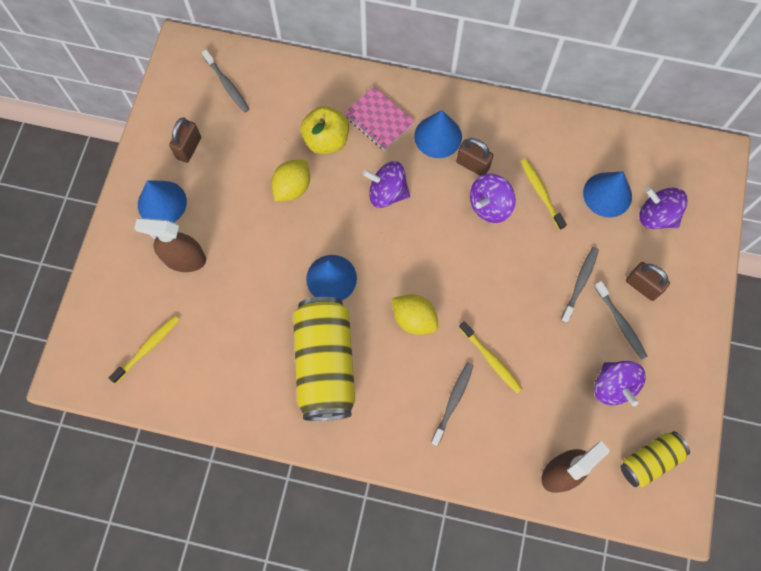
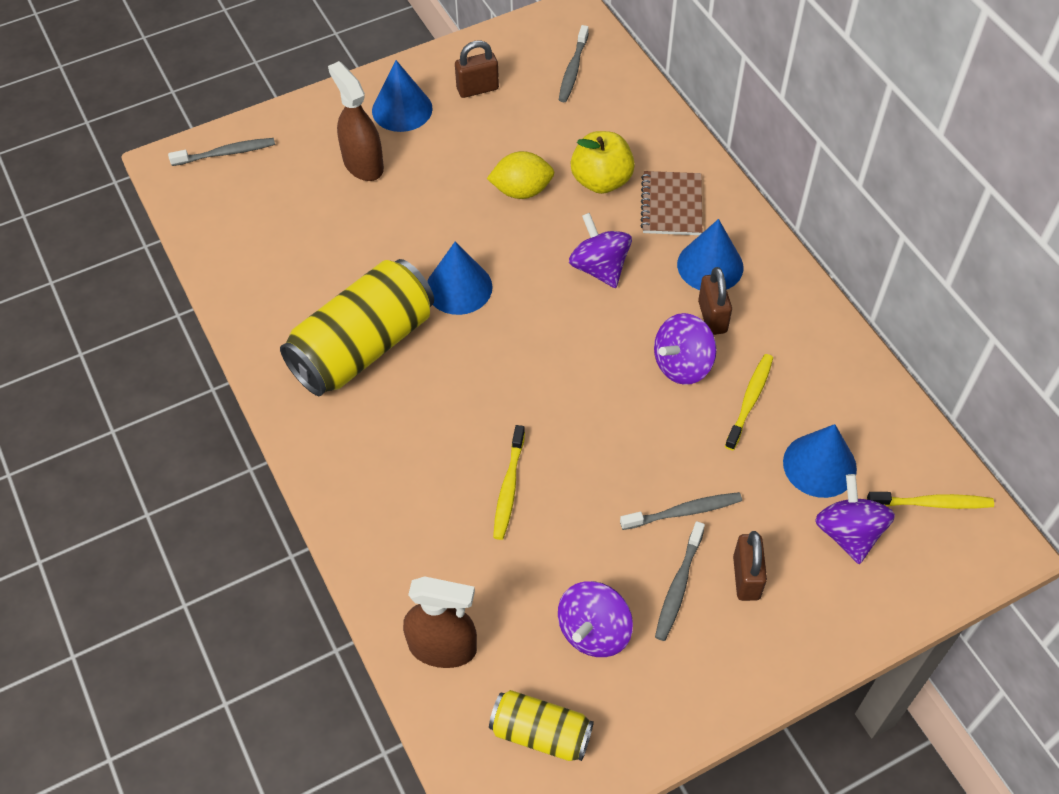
camera: 50 degrees right, 15 degrees down
(148, 348) = (249, 200): yellow toothbrush -> yellow toothbrush (932, 503)
(379, 120) = (671, 205): pink notebook -> brown notebook
(414, 319) = (485, 387): yellow lemon -> none
(453, 402) = (427, 485): grey toothbrush -> grey toothbrush (226, 153)
(490, 206) = (682, 364): purple spinning top -> purple spinning top turned 45 degrees counterclockwise

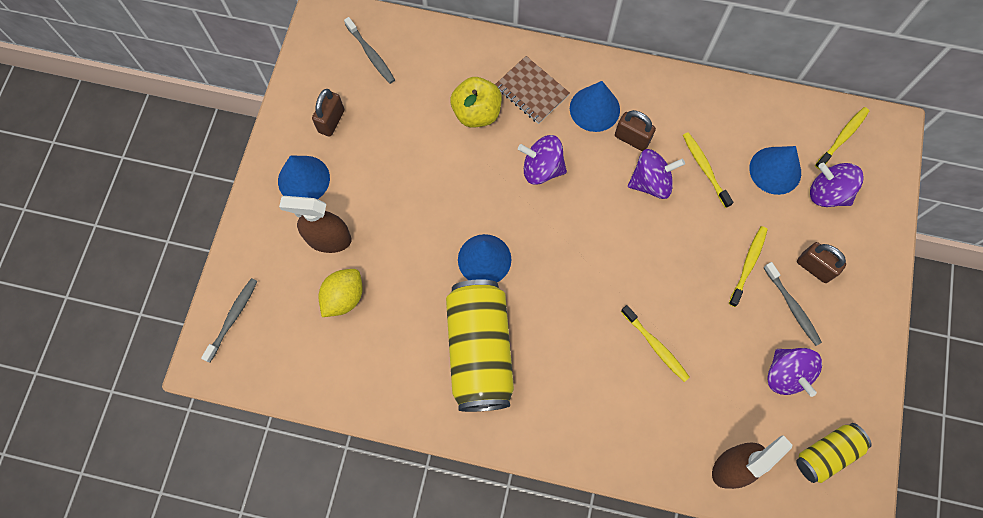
camera: 50 degrees left, 15 degrees up
(521, 191) = (441, 163): yellow lemon -> yellow lemon (344, 297)
(682, 364) = (651, 182): purple spinning top -> purple spinning top turned 105 degrees counterclockwise
(684, 512) = (748, 264): grey toothbrush -> yellow toothbrush

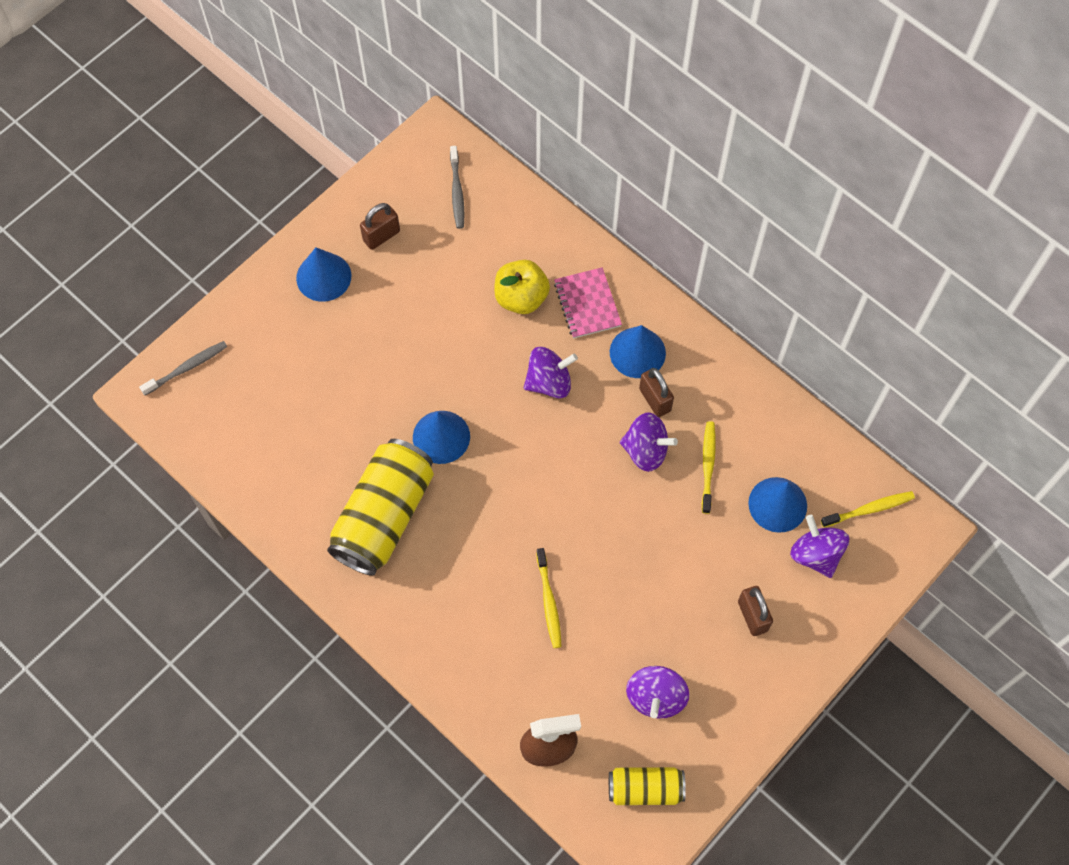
camera: 30 degrees right, 5 degrees down
(328, 239) = (312, 342): brown spray bottle -> none
(344, 297) = (293, 402): yellow lemon -> none
(532, 91) = (587, 304): brown notebook -> pink notebook
(542, 168) = (549, 382): purple spinning top -> purple spinning top turned 120 degrees clockwise
(748, 264) = (689, 577): yellow toothbrush -> none
(792, 307) = (705, 640): grey toothbrush -> none

